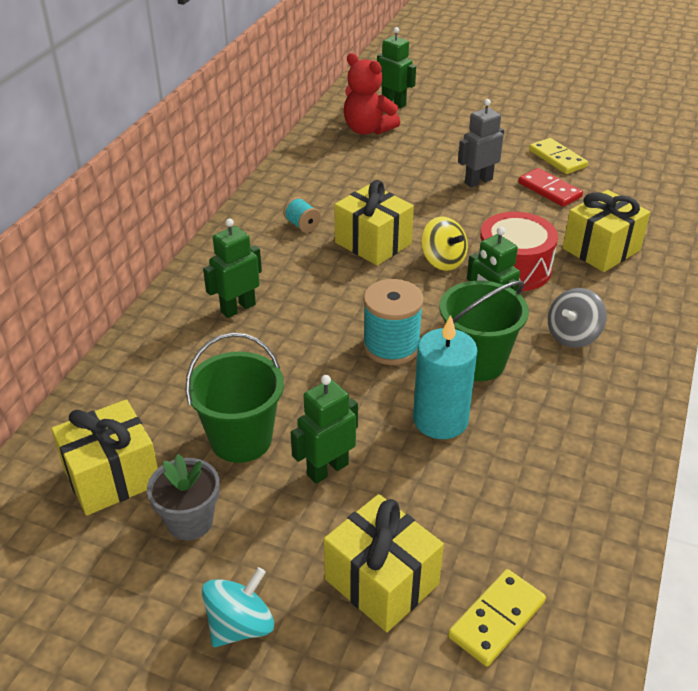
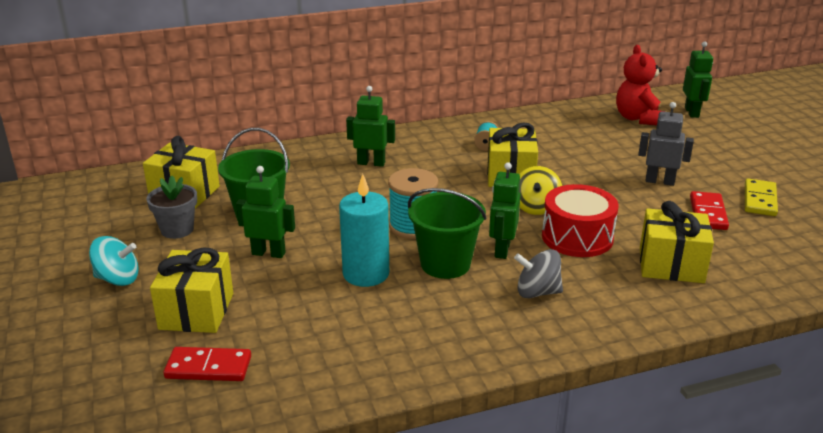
camera: 50 degrees right, 10 degrees down
(497, 619) = (208, 367): yellow domino -> red domino

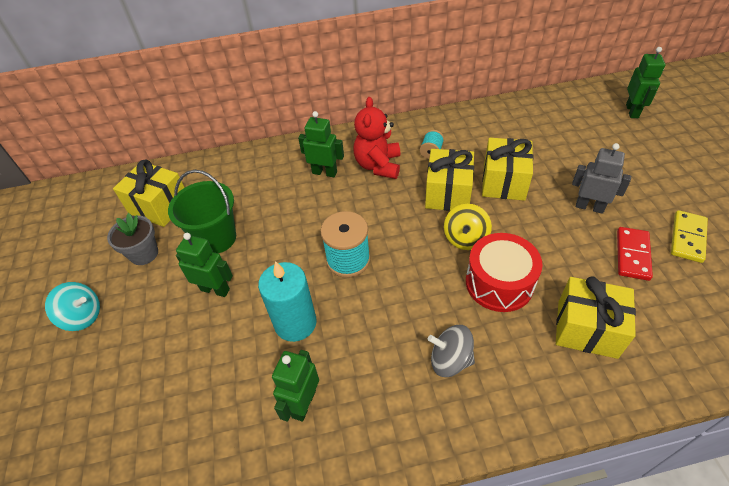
camera: 10 degrees right, 20 degrees up
(196, 311) = (139, 364): yellow gift -> yellow gift (504, 182)
(208, 367) = (135, 444): red domino -> none
(445, 264) = (369, 314): green bucket -> none
(501, 250) = (425, 297): green robot -> green robot (303, 404)
(638, 118) = (578, 118): red teddy bear -> red teddy bear (378, 165)

